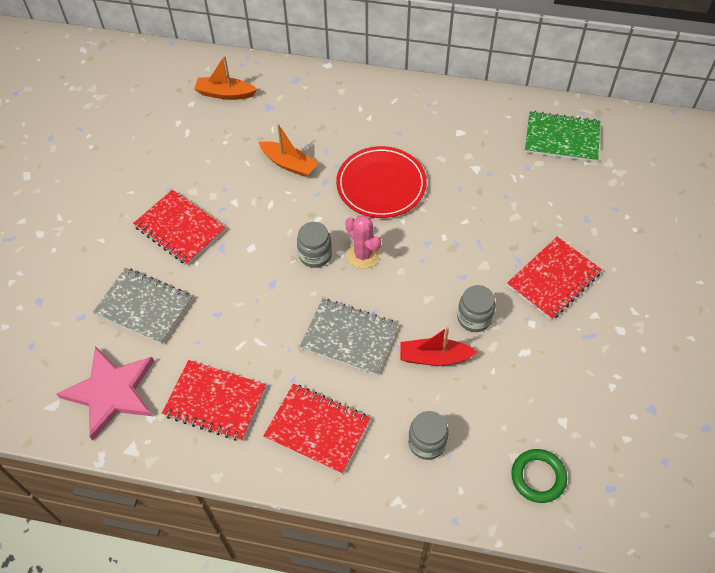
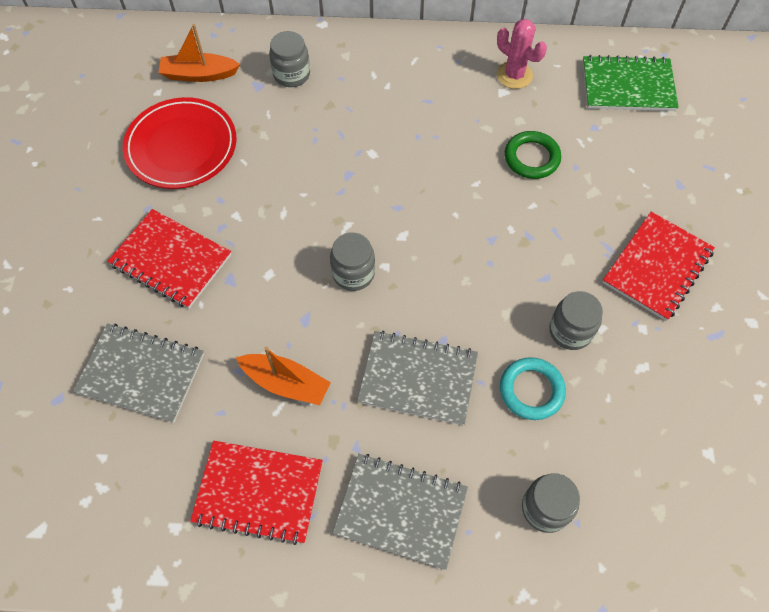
camera: 10 degrees left, 5 degrees up
(111, 392) = (116, 500): pink star -> none
(289, 164) = (297, 157): orange boat -> orange boat (286, 383)
(296, 101) = (291, 74): none -> grey jar
(317, 429) = (400, 511): red notebook -> grey notebook
(363, 255) = (414, 265): pink cactus -> pink cactus (514, 75)
(381, 185) = (419, 171): red plate -> red plate (181, 146)
(434, 357) = (531, 390): red boat -> turquoise ring
(538, 477) = (695, 534): green ring -> green ring (531, 158)

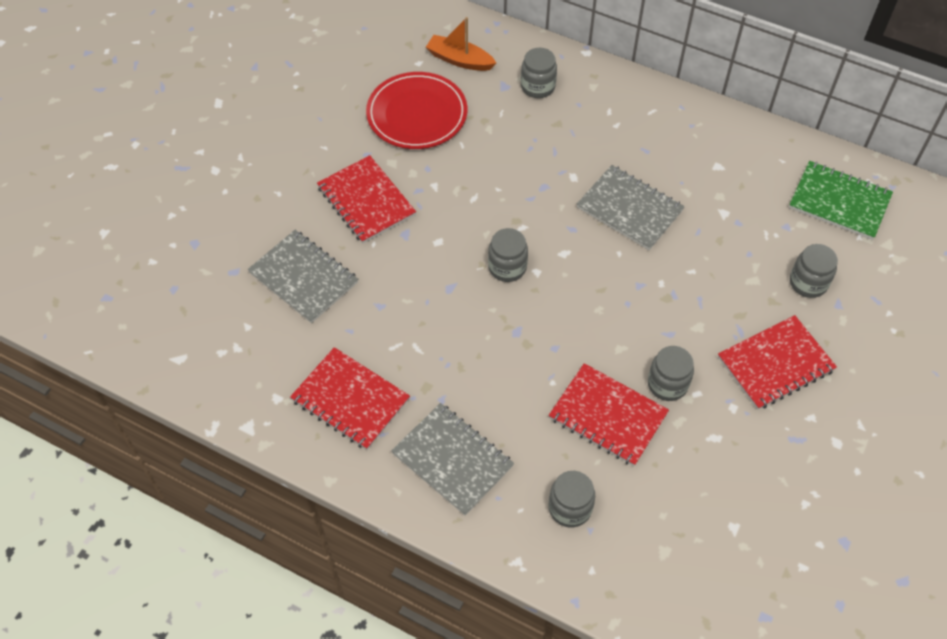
camera: 25 degrees right, 5 degrees down
(286, 383) = (410, 329): orange boat -> none
(418, 378) = (518, 369): grey notebook -> grey notebook (629, 209)
(514, 75) = (736, 155): pink cactus -> none
(531, 158) = (713, 231): green ring -> none
(531, 390) = (607, 416): turquoise ring -> red notebook
(642, 174) = (808, 283): none -> grey jar

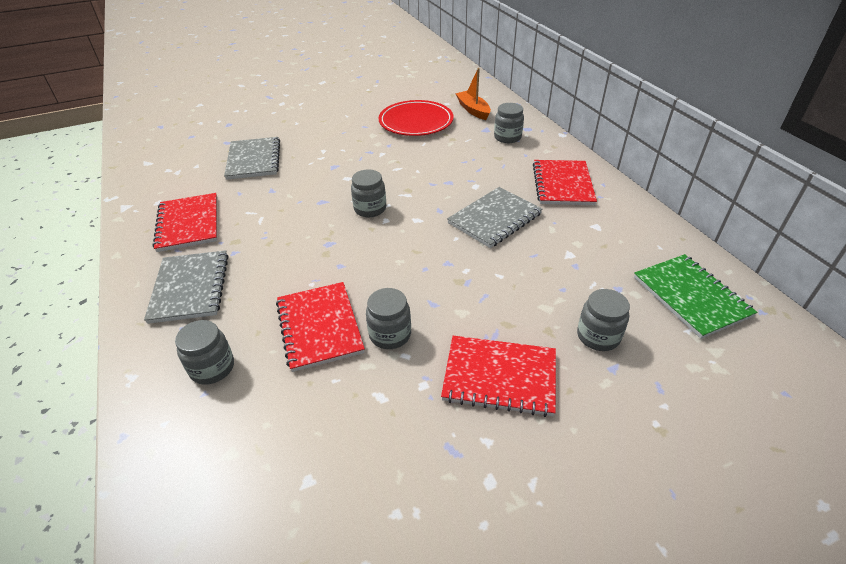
camera: 40 degrees right, 15 degrees down
(366, 201) = (334, 144): red notebook -> red notebook (562, 184)
(629, 209) = (494, 219): grey notebook -> grey notebook turned 60 degrees clockwise

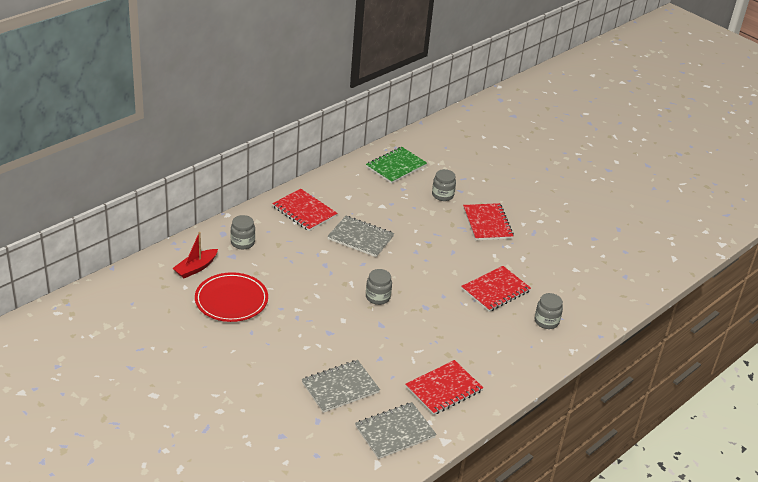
camera: 115 degrees left, 5 degrees down
(190, 288) = (501, 357): grey notebook -> grey notebook (395, 432)
(390, 334) = (484, 263): grey jar -> none
(473, 110) = (195, 268): orange boat -> red boat
(562, 184) = (304, 211): red notebook -> red notebook turned 60 degrees clockwise

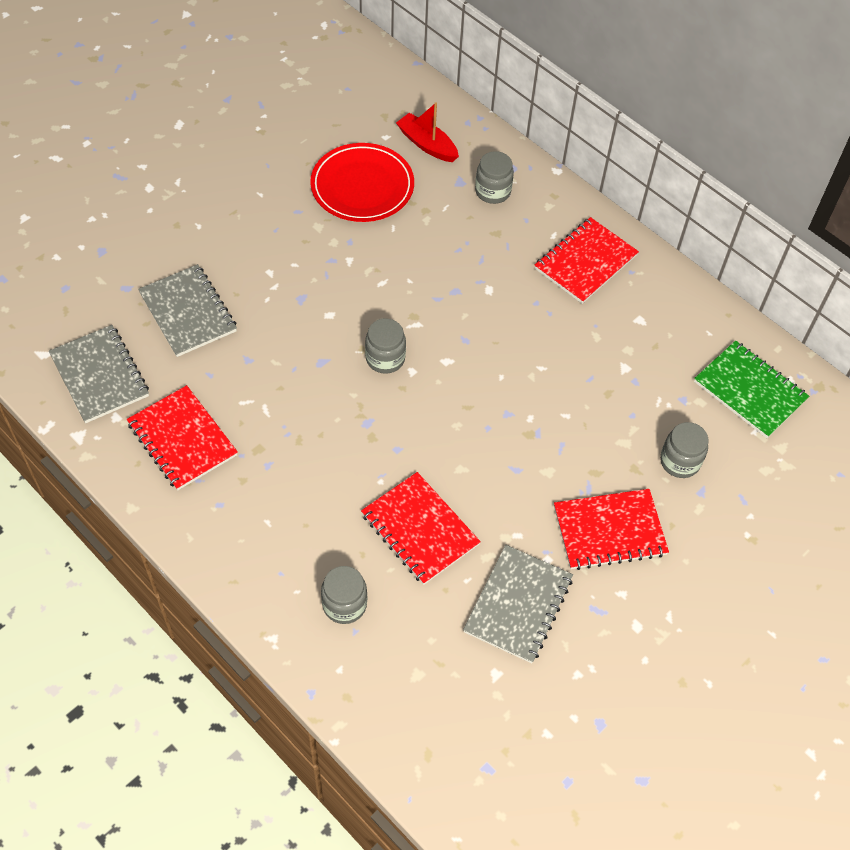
camera: 90 degrees right, 20 degrees up
(360, 238) = (531, 337): grey notebook -> grey notebook (518, 605)

